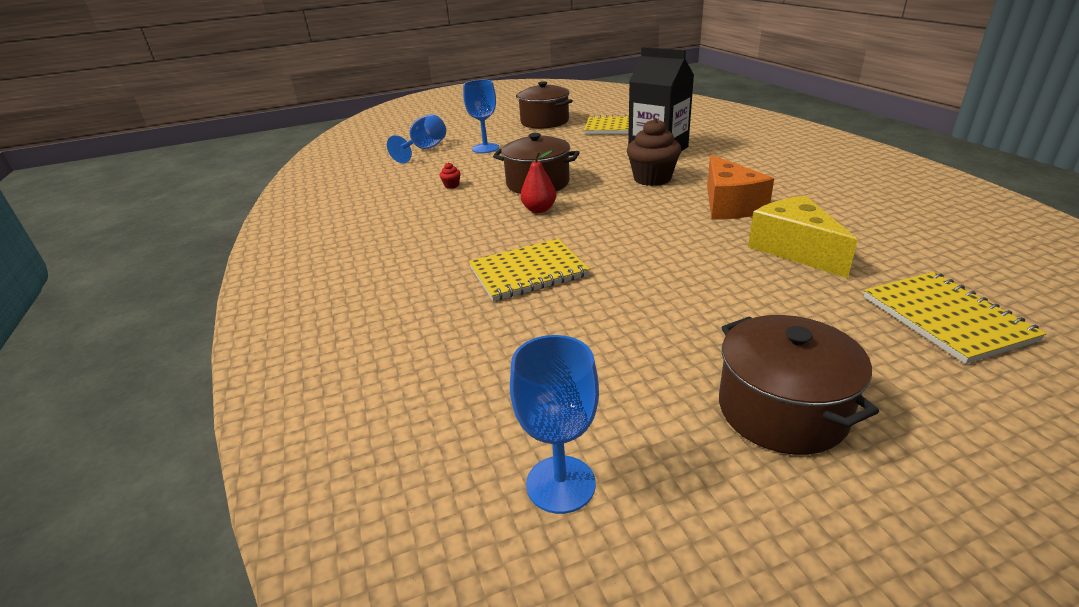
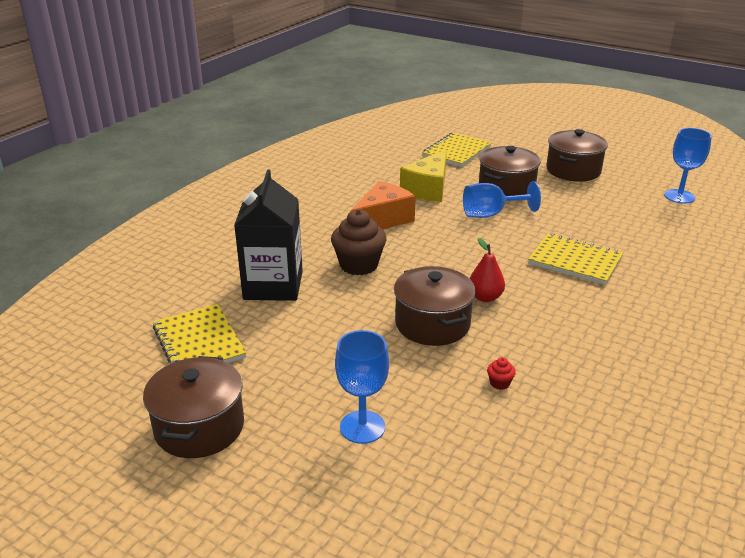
camera: 130 degrees left, 0 degrees up
(424, 150) = (420, 498): blue goblet -> blue goblet (491, 214)
(753, 305) = (506, 188): none -> brown pot

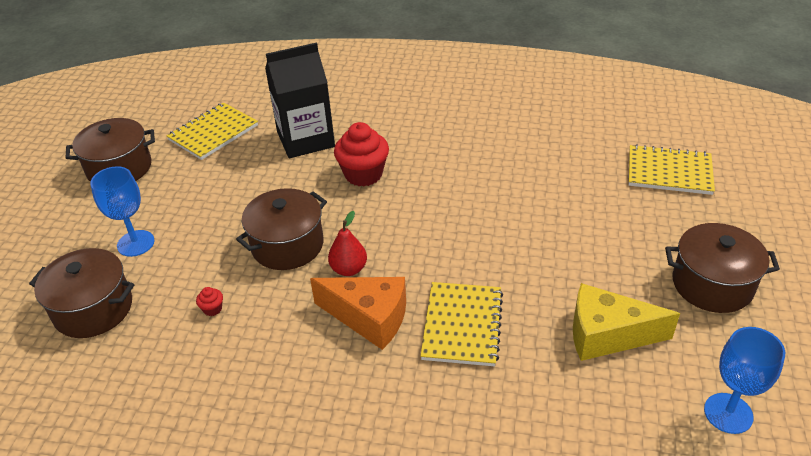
camera: 70 degrees right, 10 degrees up
(359, 265) = (363, 174): brown cupcake -> red cupcake
(382, 220) = (457, 164): orange cheese -> orange cheese (369, 318)
(428, 189) = (550, 175): yellow cheese -> yellow cheese (607, 335)
(491, 214) = (527, 236): blue goblet -> none
(506, 188) = (603, 234): brown pot -> brown pot (93, 309)

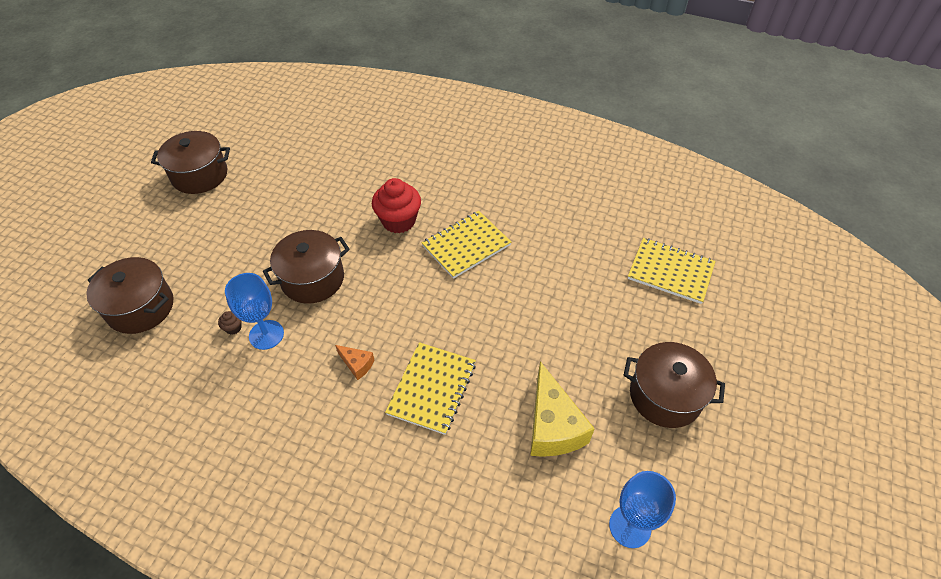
camera: 10 degrees right, 10 degrees up
(135, 243) = (191, 252): blue goblet -> blue goblet (266, 335)
(212, 309) = (233, 328): red cupcake -> brown cupcake
(213, 133) = (286, 154): yellow notebook -> yellow notebook (466, 245)
(305, 139) = (361, 176): black carton -> none
(349, 269) = (355, 313): red pear -> none
(369, 318) = (357, 364): orange cheese -> orange cheese, size x0.48
(607, 335) = (552, 426): yellow cheese -> yellow cheese turned 120 degrees counterclockwise

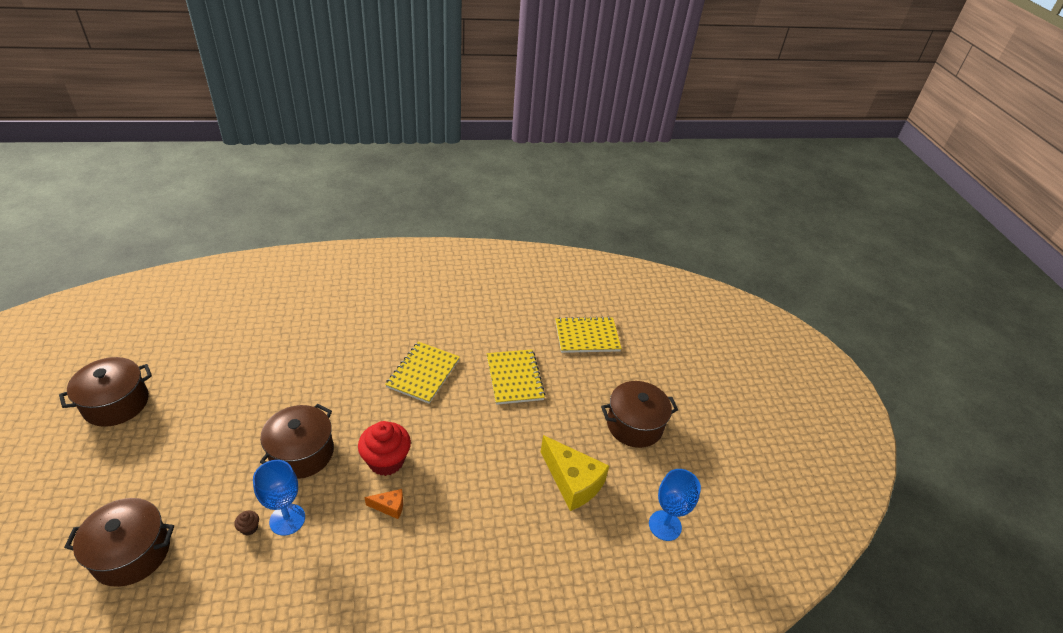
camera: 35 degrees left, 10 degrees down
(398, 221) = (351, 374): red cupcake -> red cupcake (386, 461)
(432, 388) = (465, 497): yellow notebook -> yellow notebook (514, 378)

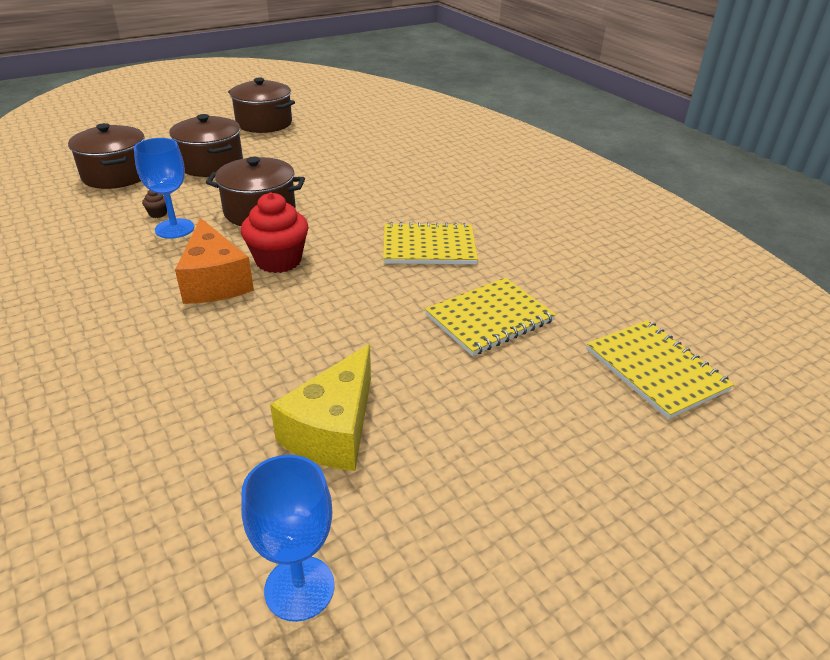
camera: 70 degrees right, 5 degrees down
(389, 507) = (215, 281): orange cheese -> orange cheese, size x2.08
(634, 425) = (509, 483): brown pot -> brown pot (211, 164)

